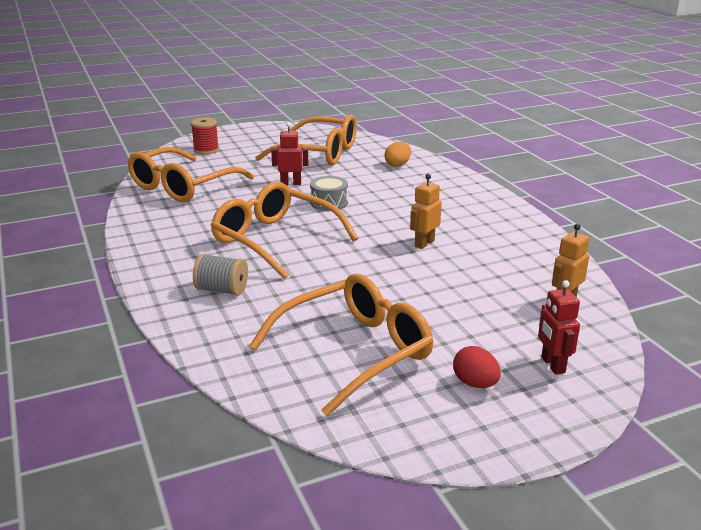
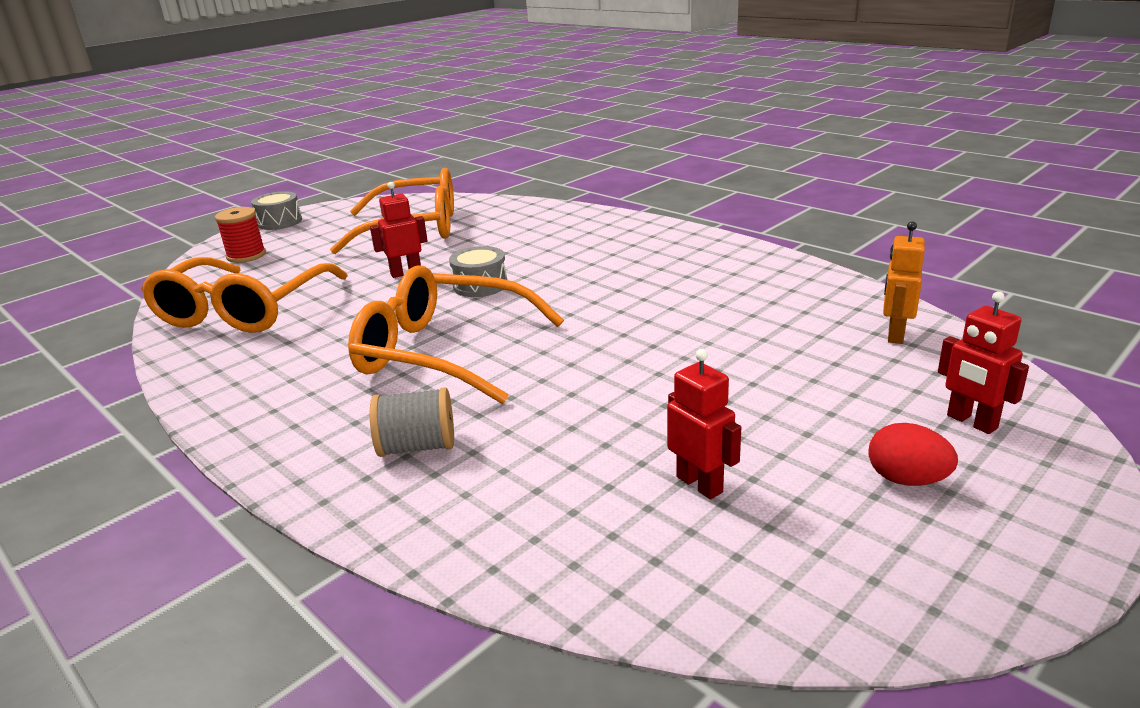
camera: 20 degrees left, 0 degrees up
(240, 130) = (279, 222): none -> grey drum
(354, 352) = (700, 484): orange glasses -> red robot
(397, 165) = (531, 221): orange egg -> none
(424, 243) = (654, 307): orange robot -> none

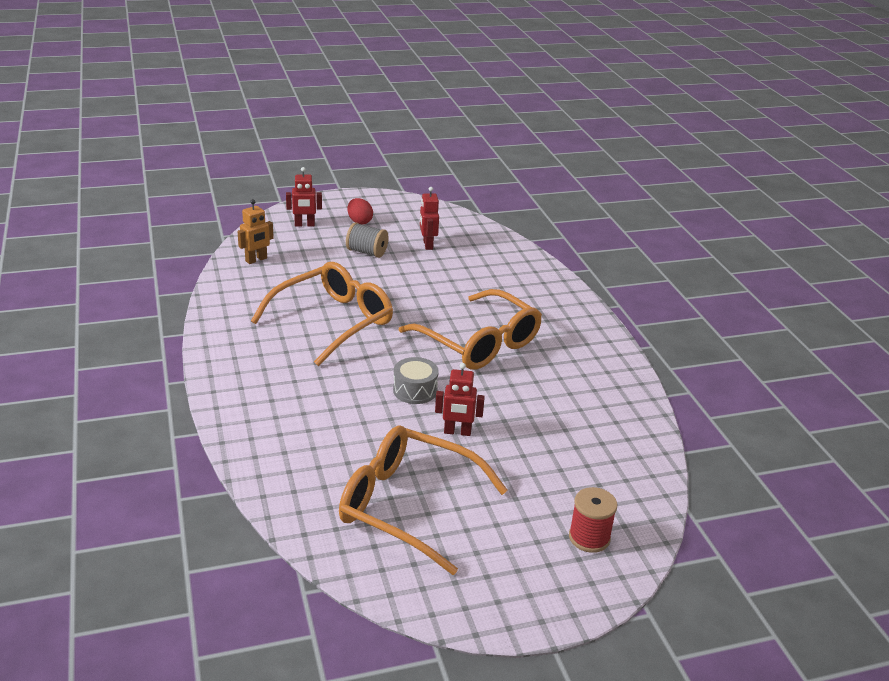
camera: 155 degrees left, 5 degrees up
(243, 310) = (598, 443): orange glasses -> orange glasses (333, 321)
(279, 222) = (542, 608): grey drum -> none
(417, 447) = (523, 297): grey spool -> grey spool (367, 252)
(971, 422) = (304, 225): red robot -> red robot turned 90 degrees clockwise

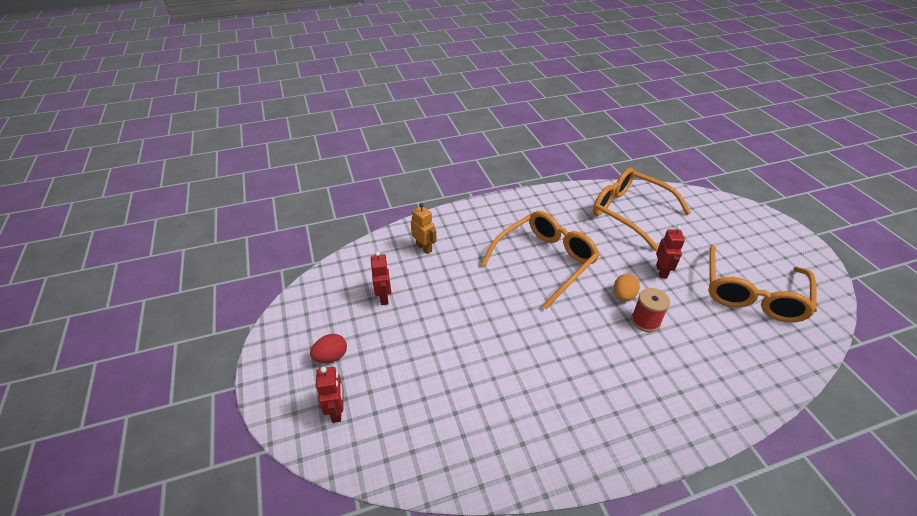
camera: 90 degrees left, 10 degrees up
(256, 260) = (428, 451): orange robot -> orange robot (424, 248)
(333, 321) = (541, 359): orange glasses -> orange glasses (630, 212)
(367, 252) = (402, 344): grey spool -> none
(415, 390) = (623, 296): grey drum -> orange egg
(427, 245) = (384, 297): red robot -> red robot turned 90 degrees counterclockwise
(589, 538) = (726, 217): red spool -> red spool (645, 321)

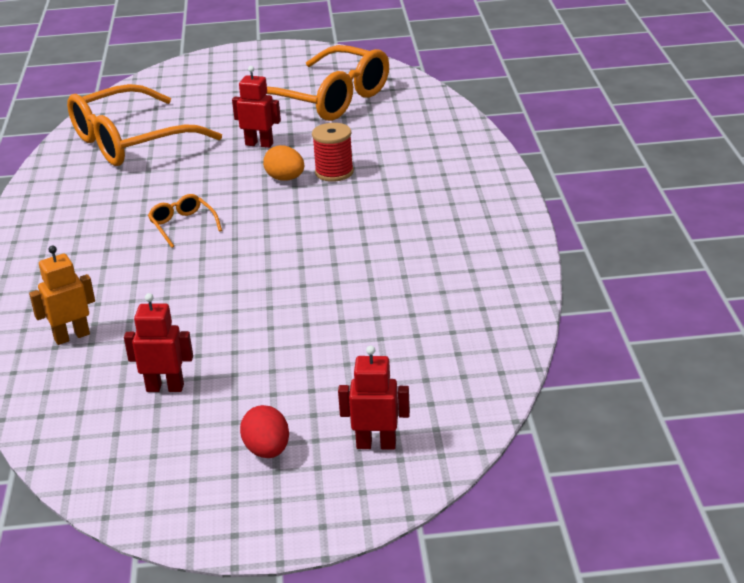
camera: 75 degrees left, 10 degrees down
(545, 261) = (183, 225): orange glasses -> orange glasses, size x0.42

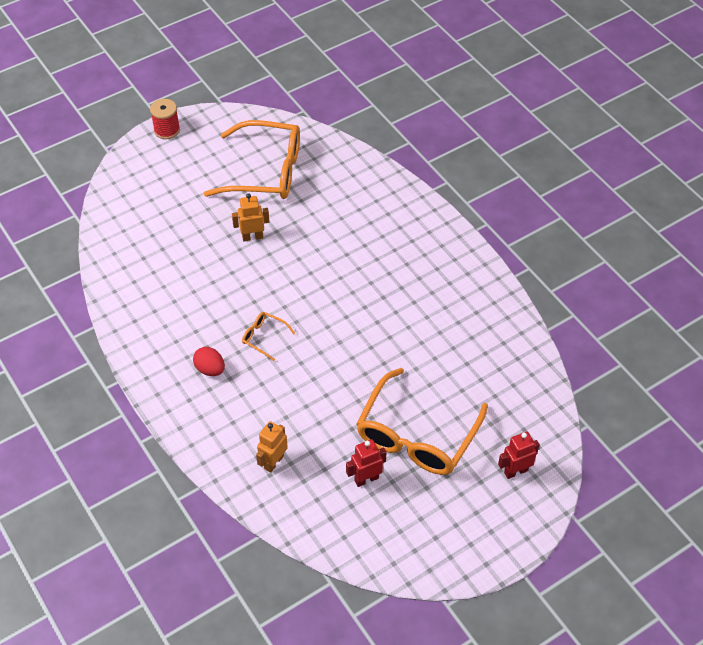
camera: 30 degrees left, 20 degrees up
(131, 141) = (154, 264): orange glasses -> orange glasses (417, 435)
(259, 144) = (252, 237): red robot -> orange robot
(267, 450) = (461, 500): red egg -> red egg (210, 369)
(285, 179) = (298, 267): orange egg -> none
(334, 172) = (327, 249): red spool -> red spool (167, 130)

